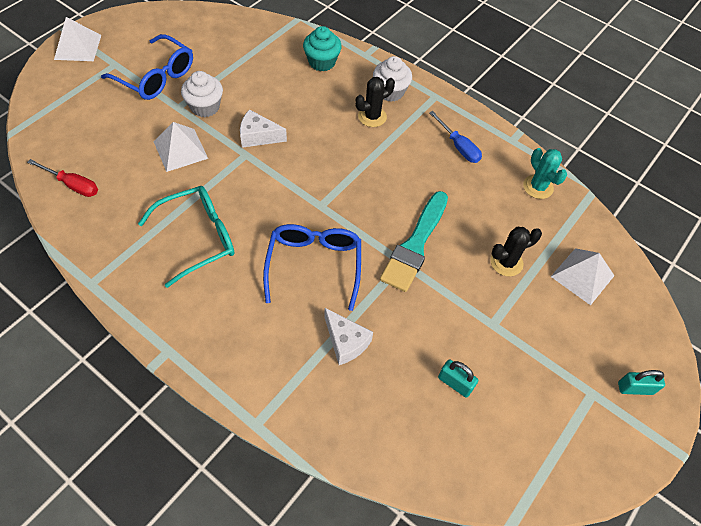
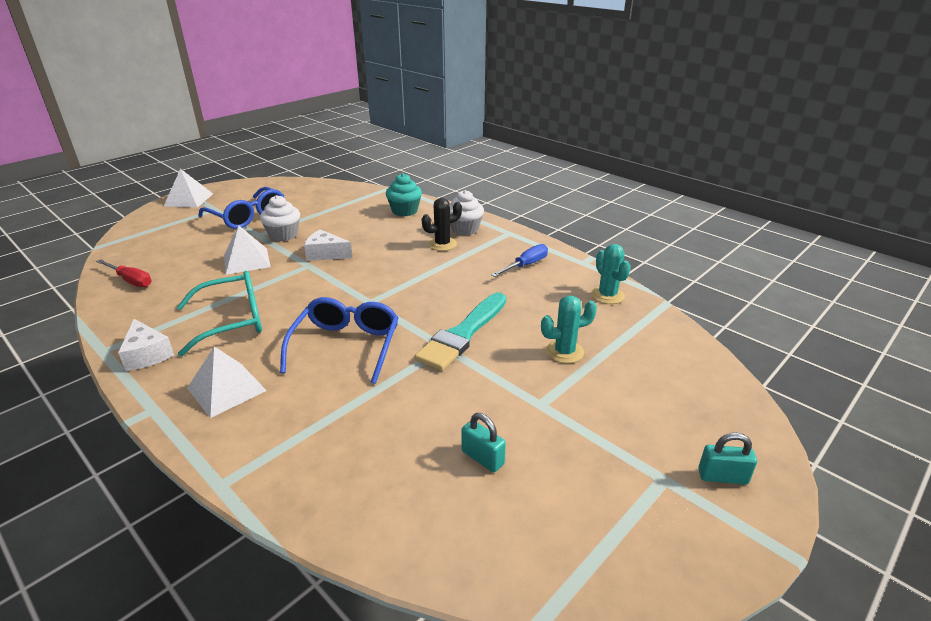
camera: 10 degrees right, 25 degrees down
(346, 342) = (359, 411): white cheese -> white cheese (147, 355)
(458, 146) = (526, 265): blue screwdriver -> blue screwdriver turned 105 degrees counterclockwise
(506, 262) = (564, 352): black cactus -> turquoise cactus
(582, 276) = (654, 366): white pyramid -> white pyramid (226, 389)

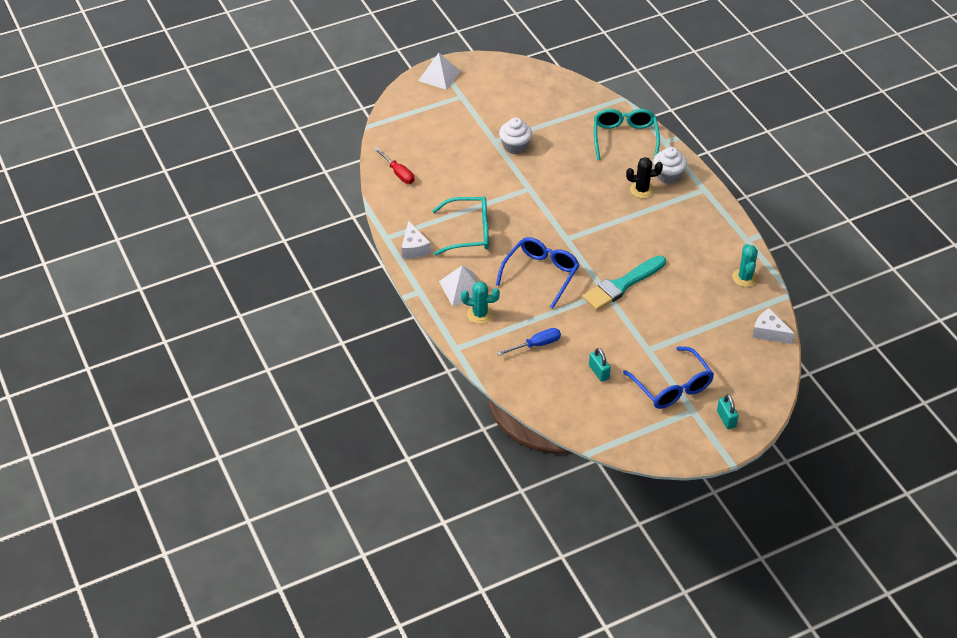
camera: 20 degrees right, 15 degrees up
(246, 261) = (483, 171): white pyramid -> none
(248, 217) = (488, 114): blue glasses -> blue glasses (672, 387)
(325, 254) = (545, 178): white cheese -> white cheese (769, 332)
(404, 211) = (624, 138): turquoise cupcake -> turquoise glasses
(526, 265) = (699, 231): blue screwdriver -> blue screwdriver (536, 345)
(564, 352) = (684, 317): turquoise cactus -> turquoise cactus (480, 314)
(722, 477) = (726, 419): turquoise padlock -> turquoise padlock turned 45 degrees clockwise

